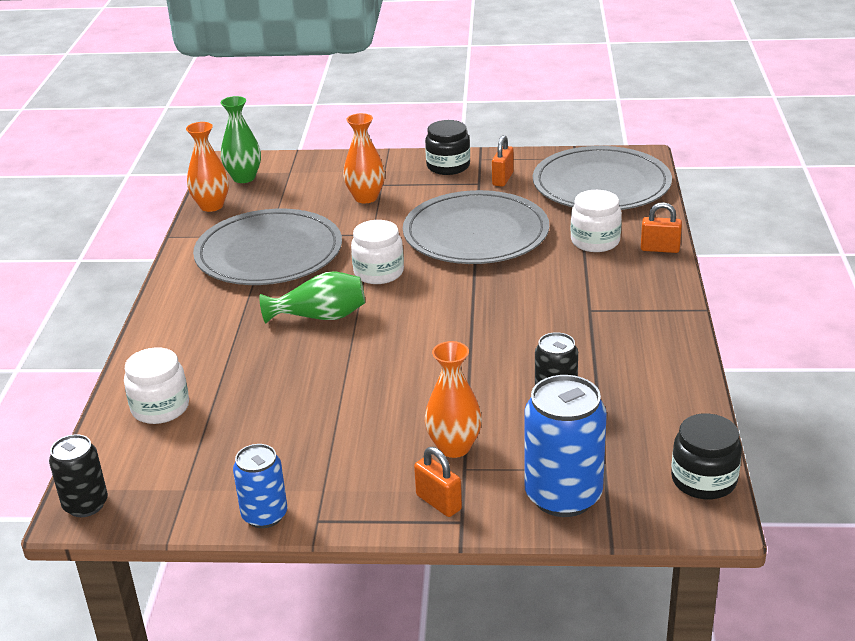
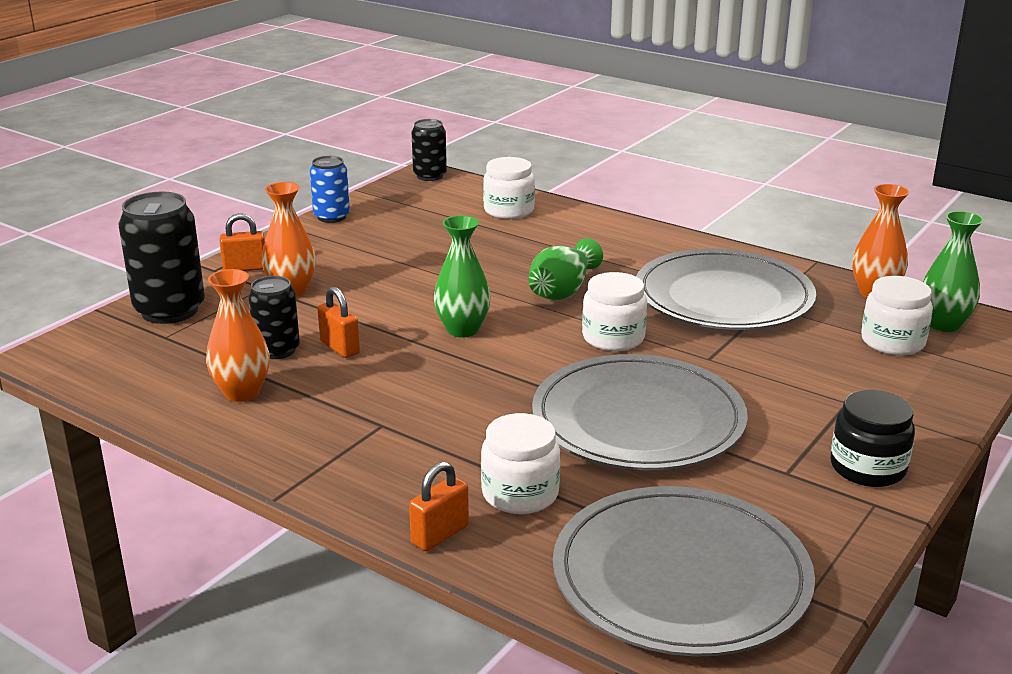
camera: 120 degrees right, 5 degrees down
(286, 187) = (892, 342): none -> white jar
(366, 198) = (814, 381): orange vase -> orange vase (242, 392)
(431, 333) = (462, 330): none -> green vase
(502, 179) = (782, 496): orange padlock -> orange padlock (340, 348)
(563, 496) = (170, 310): blue can -> black can
(704, 480) = (77, 370): black jar -> none

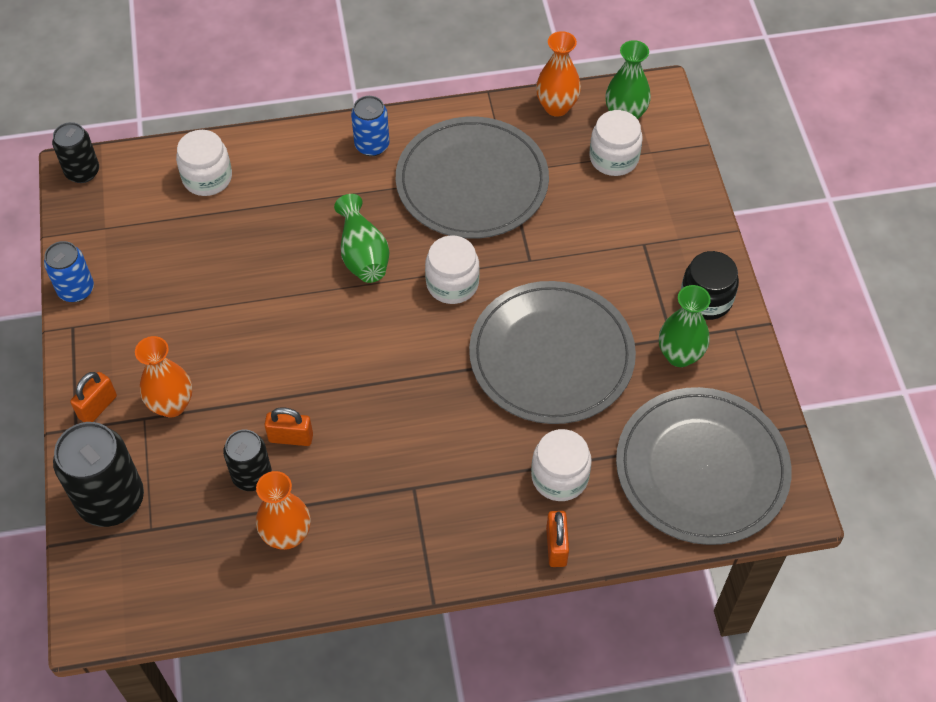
camera: 45 degrees left, 30 degrees up
(462, 330) = (348, 352): green vase -> green vase (679, 355)
(664, 246) = (372, 145): none -> blue can

